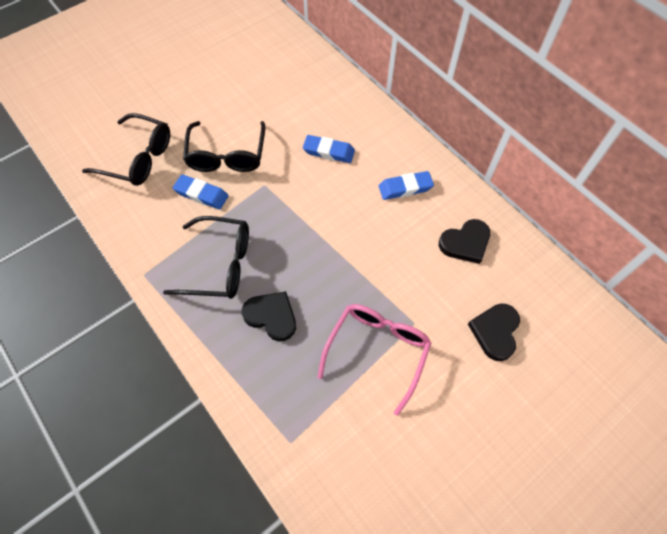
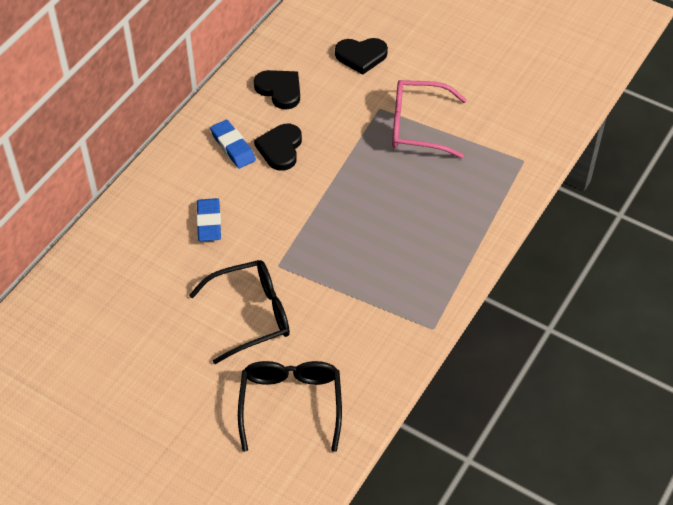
camera: 110 degrees left, 10 degrees down
(201, 194) = (314, 318): blue eraser -> none
(219, 264) = (391, 269): black glasses -> none
(271, 316) = (424, 208): black heart -> black heart (280, 149)

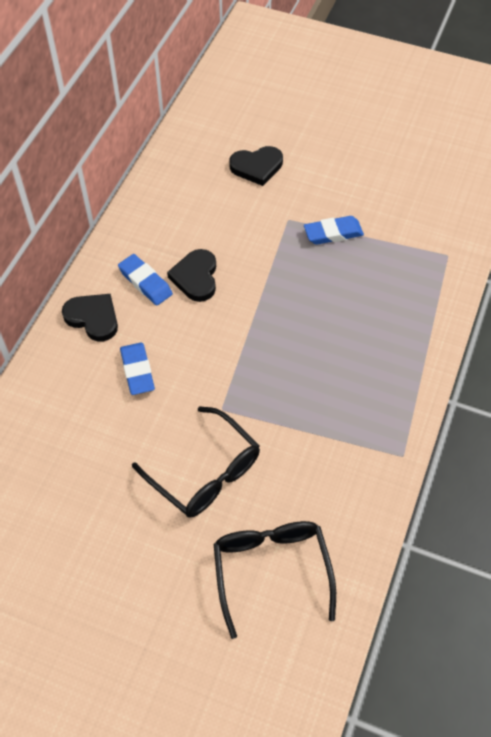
camera: 10 degrees left, 5 degrees up
(250, 315) = (204, 472): black glasses -> black glasses turned 75 degrees clockwise
(280, 90) = (181, 214): black heart -> black heart (93, 318)
(419, 126) = (333, 233): pink glasses -> blue eraser

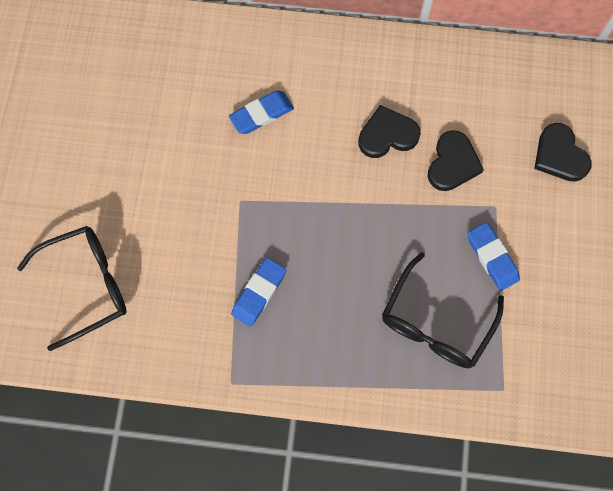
camera: 75 degrees right, 15 degrees up
(93, 318) = (310, 57): black heart -> black heart (452, 163)
(145, 282) = (366, 90): blue eraser -> blue eraser (259, 293)
(204, 472) = (170, 203): black glasses -> black glasses (436, 321)

